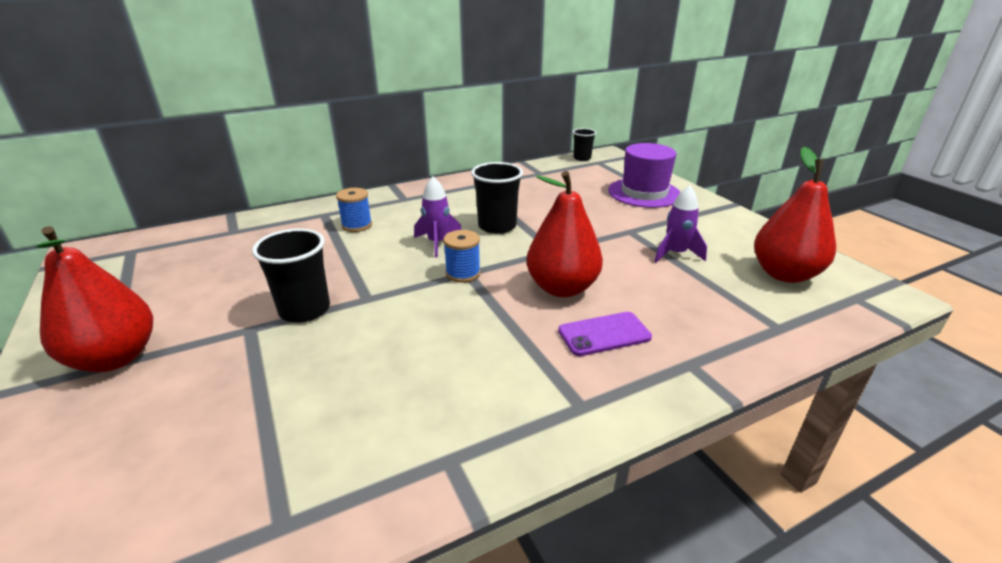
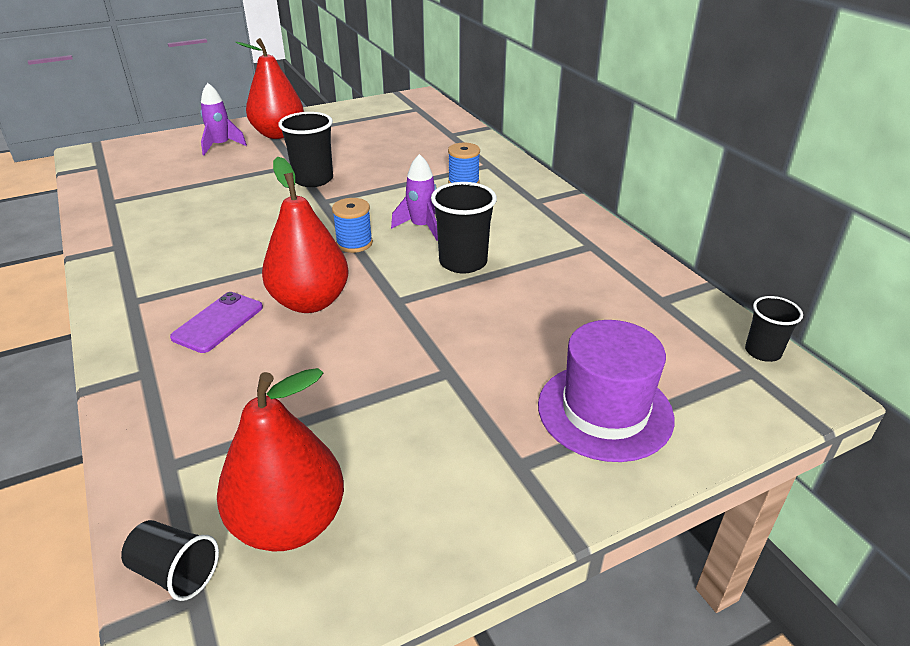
camera: 90 degrees right, 5 degrees up
(604, 334) = (218, 322): purple phone -> purple phone turned 45 degrees clockwise
(675, 254) = (373, 407): purple rocket -> purple rocket (221, 146)
(849, 307) = (175, 572): none -> black cup

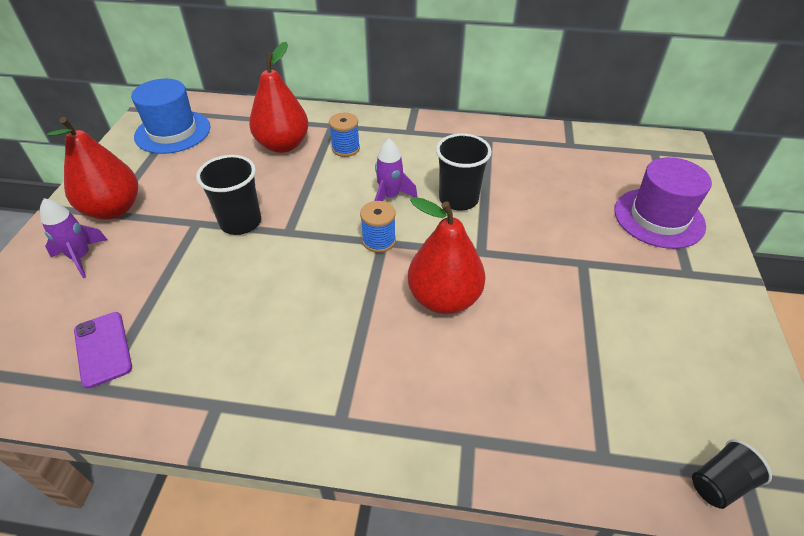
camera: 55 degrees left, 10 degrees up
(218, 322) = (428, 366): purple phone -> purple phone (103, 349)
(289, 523) = (695, 402): red pear -> red pear (283, 145)
(388, 115) = (173, 132): none -> blue hat
(762, 352) = (641, 139): black cup -> none

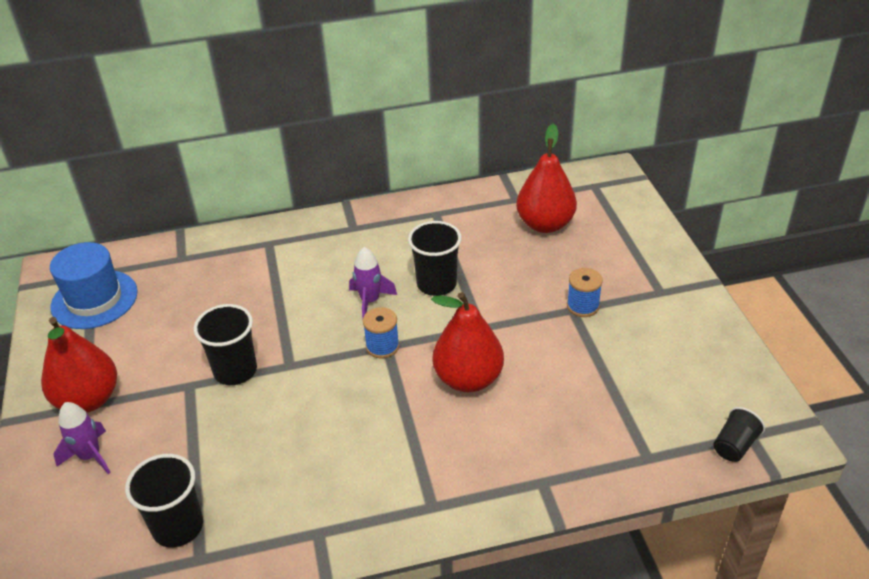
camera: 20 degrees left, 5 degrees down
(103, 349) = (178, 527): purple phone -> black cup
(283, 145) = (229, 279): red pear -> red pear (545, 224)
(346, 148) = (298, 264): blue spool -> blue spool (583, 306)
(659, 218) = (620, 249): purple hat -> none

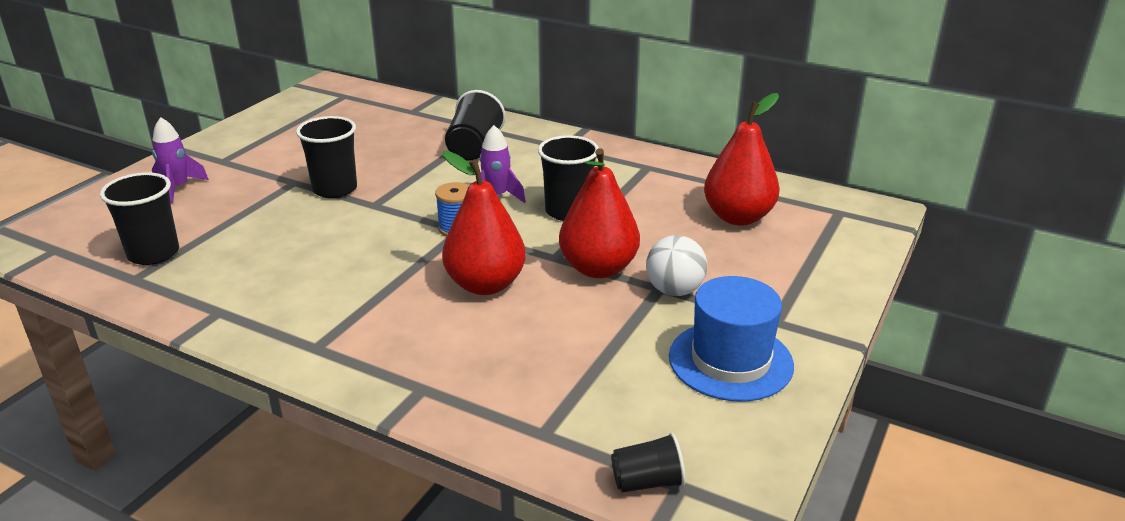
camera: 40 degrees right, 10 degrees down
(88, 399) = (228, 159): red pear -> red pear (598, 268)
(94, 299) = (323, 109): blue hat -> blue hat (730, 361)
(288, 266) = (474, 148): none -> black cup
(583, 306) = (674, 290): blue spool -> white ball

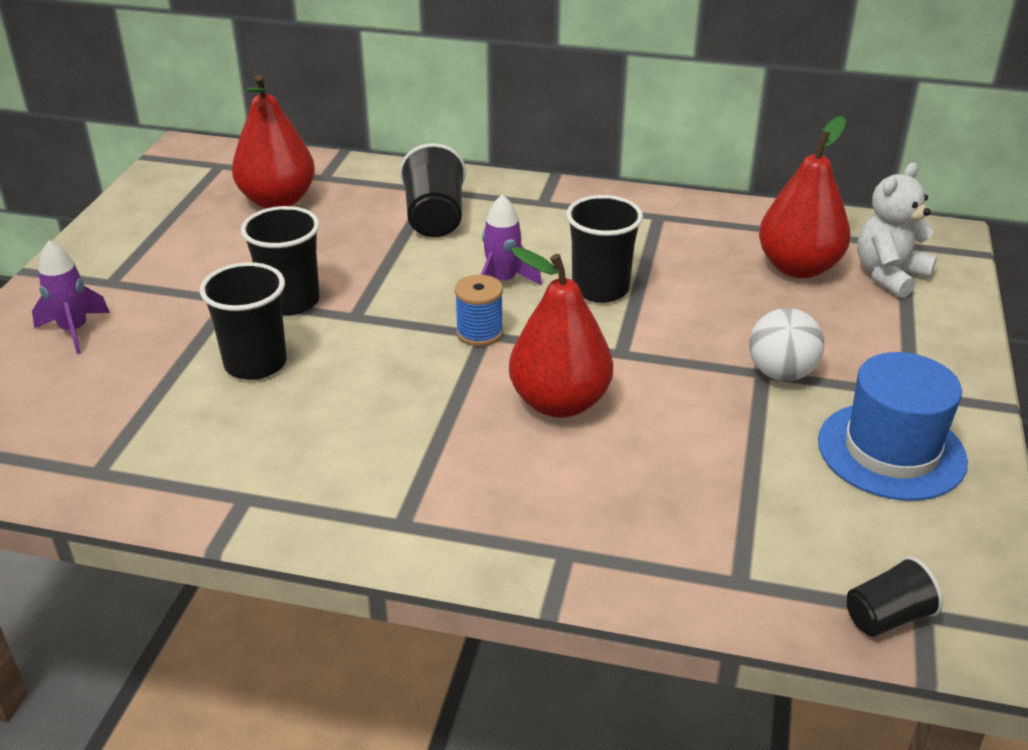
camera: 15 degrees left, 5 degrees up
(153, 254) = (102, 431): black cup -> black cup (255, 364)
(598, 268) = (679, 359): red pear -> red pear (277, 201)
(812, 233) = (889, 275): none -> white teddy bear

